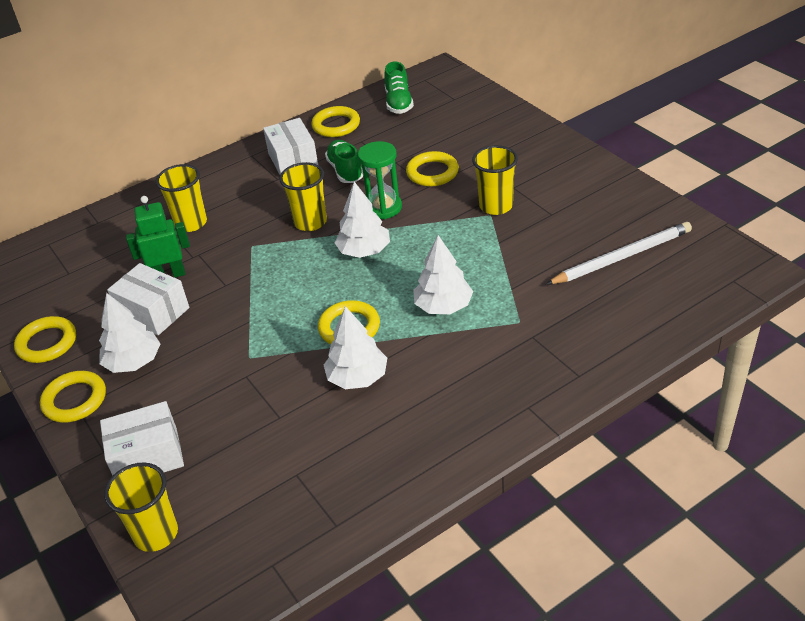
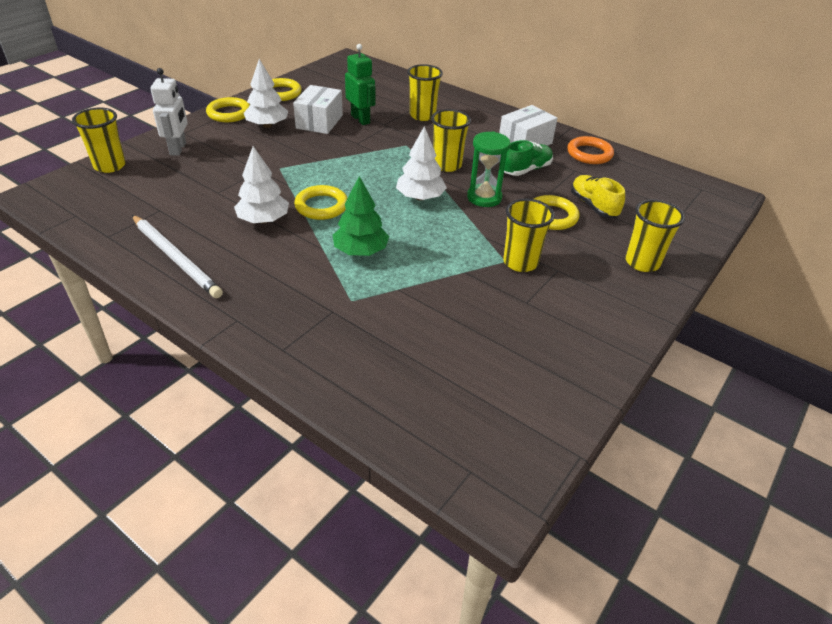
camera: 65 degrees right, 0 degrees up
(147, 456) = (178, 149): white box -> white robot
(336, 125) = (589, 154): yellow ring -> orange ring
(399, 103) = (649, 180): green shoe -> none
(426, 145) = (593, 206): none -> yellow shoe
(443, 306) = (360, 251): white tree -> green tree
(517, 139) = (642, 262): none -> yellow cup
(621, 257) = (475, 364): white pencil -> white pencil (175, 258)

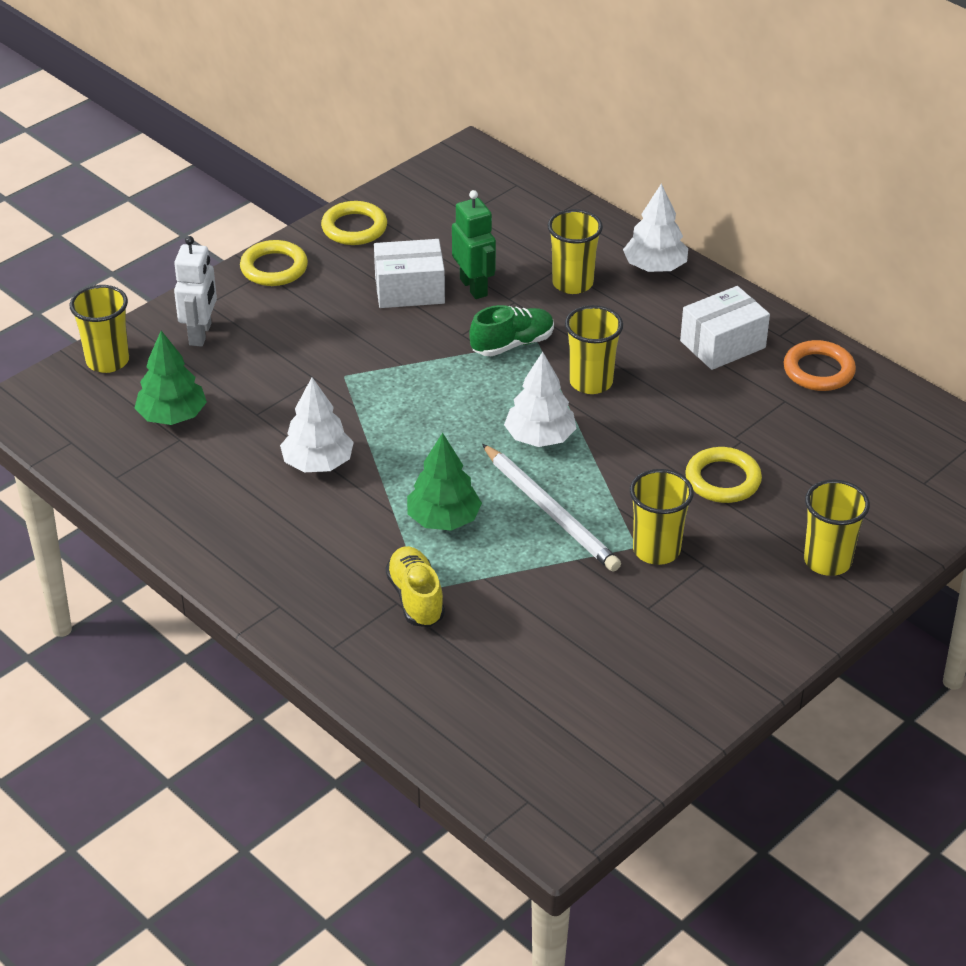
camera: 10 degrees right, 0 degrees up
(155, 196) = (172, 416): none -> green tree
(175, 258) = (203, 514): white pencil -> white pencil (550, 511)
(267, 125) = (330, 294): white tree -> white tree (655, 267)
(319, 122) = (409, 290): white box -> white box turned 60 degrees clockwise
(321, 206) = (398, 445): yellow ring -> none
(484, 197) = (633, 443): green hourglass -> none
(526, 170) = (709, 396): green shoe -> green shoe (512, 344)
(593, 206) = (791, 466): yellow shoe -> yellow shoe (415, 598)

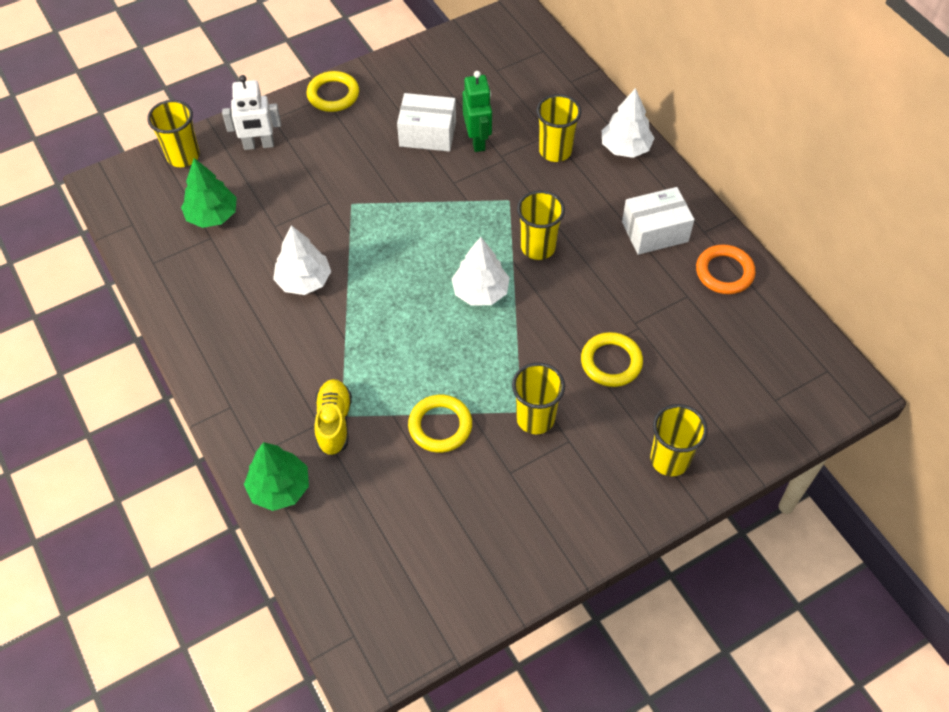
camera: 15 degrees right, 15 degrees up
(201, 334) = (259, 145): white robot -> white robot turned 60 degrees clockwise
(354, 228) = (405, 69): yellow ring -> yellow ring (440, 426)
(443, 519) = (380, 353): green tree -> green tree (279, 488)
(512, 344) = (489, 199): green shoe -> none
(550, 511) = (465, 363): white pencil -> none

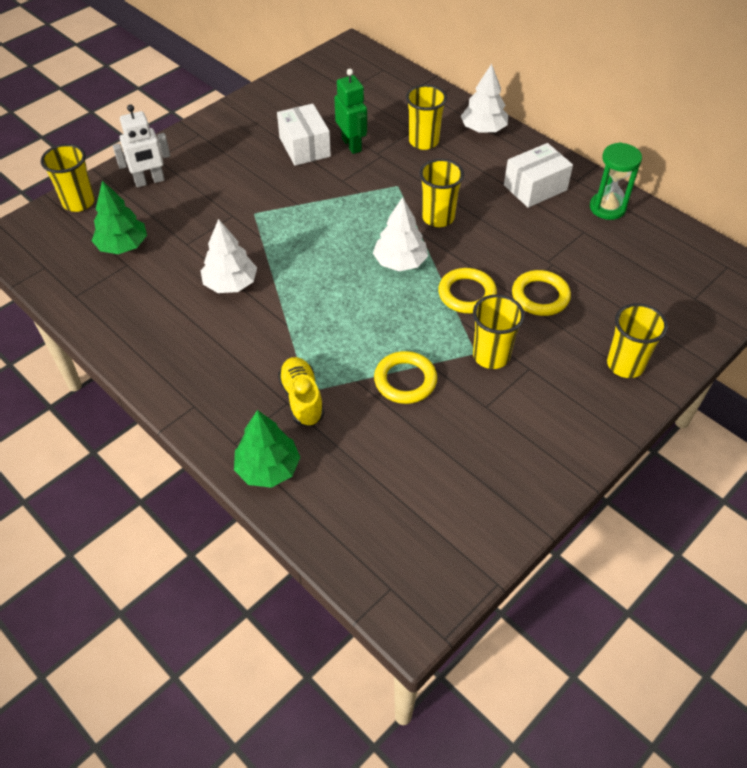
camera: 15 degrees left, 5 degrees down
(333, 95) = (207, 131): yellow ring -> yellow ring (467, 294)
(427, 134) = (305, 147): white box -> white box turned 75 degrees clockwise
(724, 272) = (607, 208): orange ring -> green hourglass

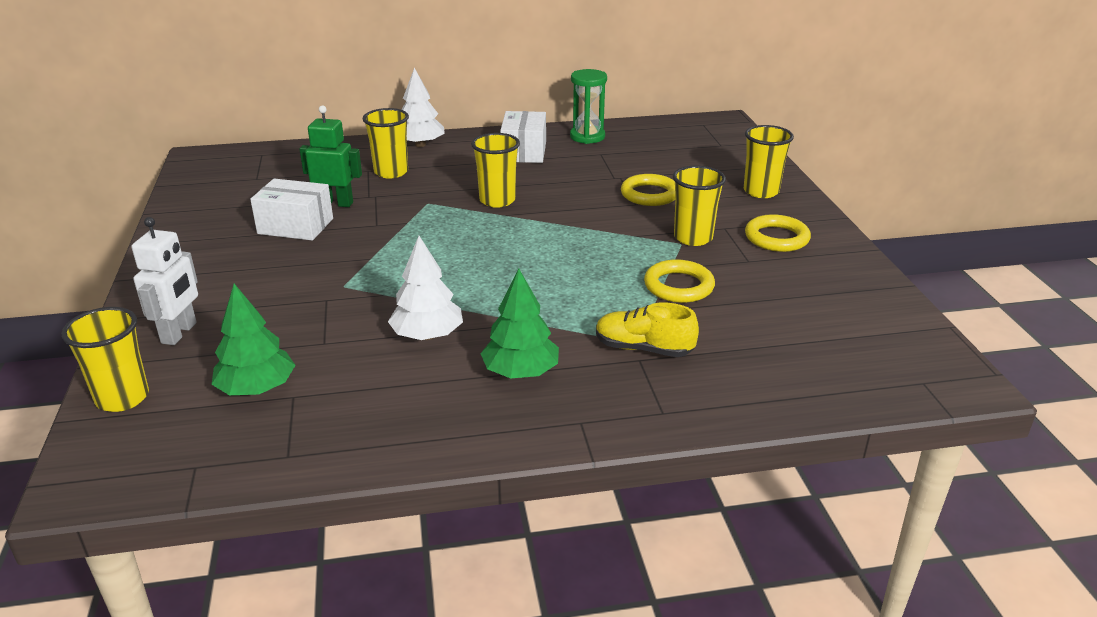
camera: 55 degrees left, 20 degrees down
(268, 468) = (718, 402): green tree -> green tree (520, 372)
(400, 262) = (527, 236): white tree -> none
(467, 294) = (608, 222): yellow ring -> yellow ring (776, 238)

